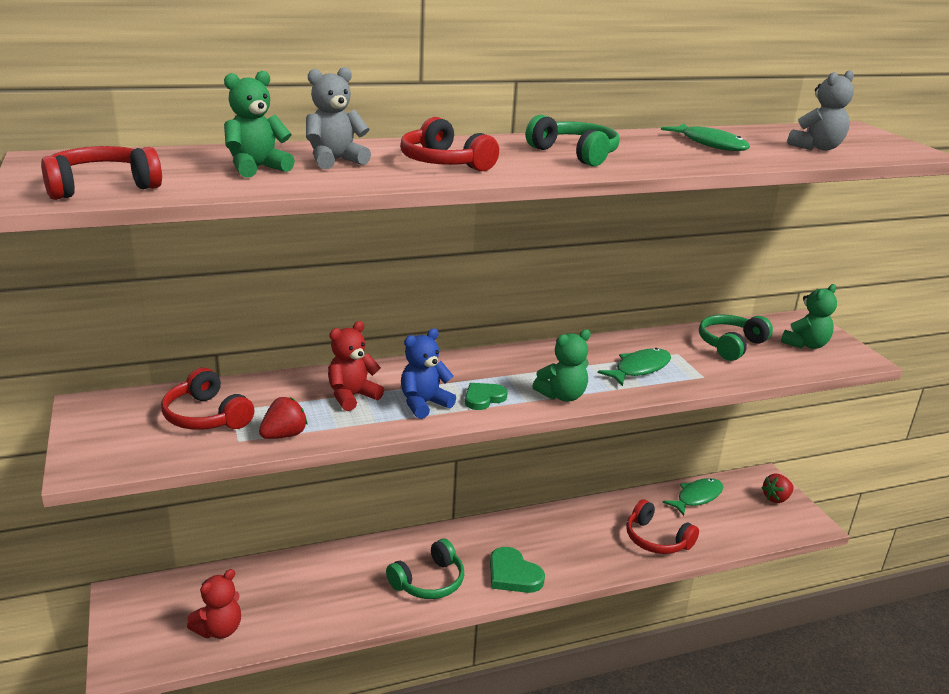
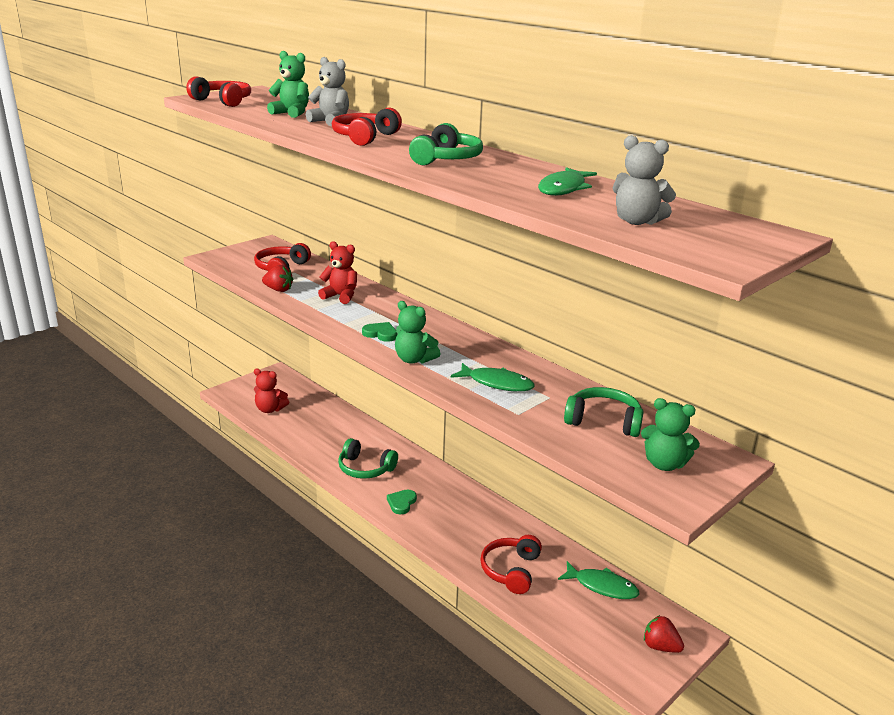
camera: 65 degrees right, 0 degrees up
(424, 404) = (353, 317): blue teddy bear -> none
(513, 574) = (401, 503): green heart -> green heart, size x0.66

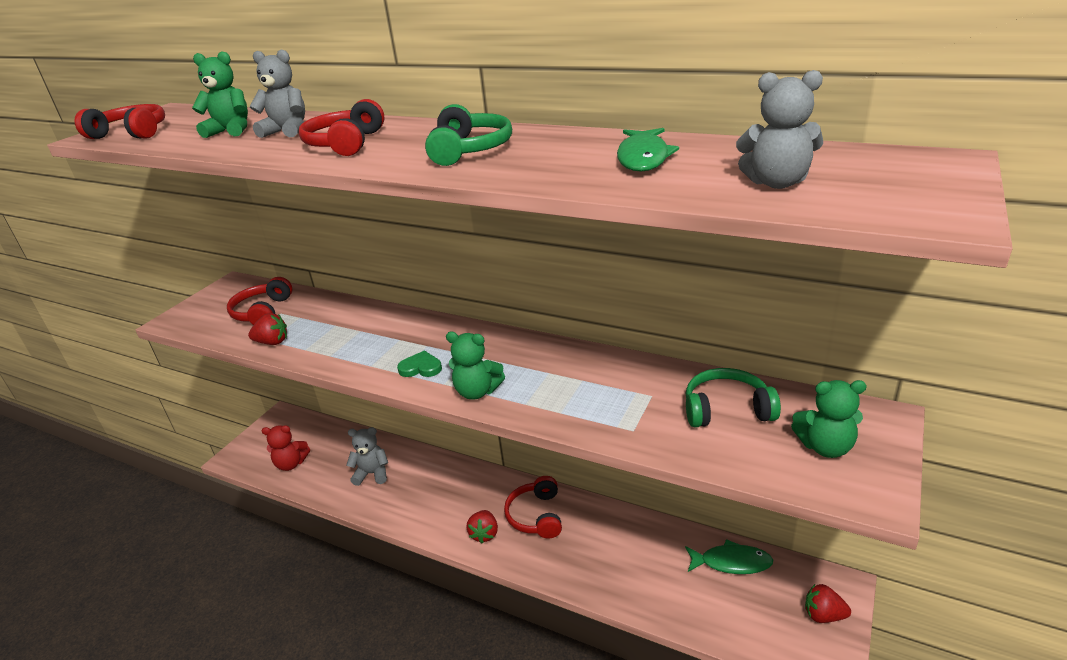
camera: 15 degrees left, 5 degrees up
(331, 435) = (372, 473): none -> grey teddy bear
(340, 296) = (350, 330): red teddy bear -> none
(365, 468) = (427, 504): green headphones -> none
(401, 503) = (484, 534): green heart -> red strawberry
(497, 383) = (585, 395): green fish -> none
(511, 570) = (635, 577): red headphones -> red headphones (536, 515)

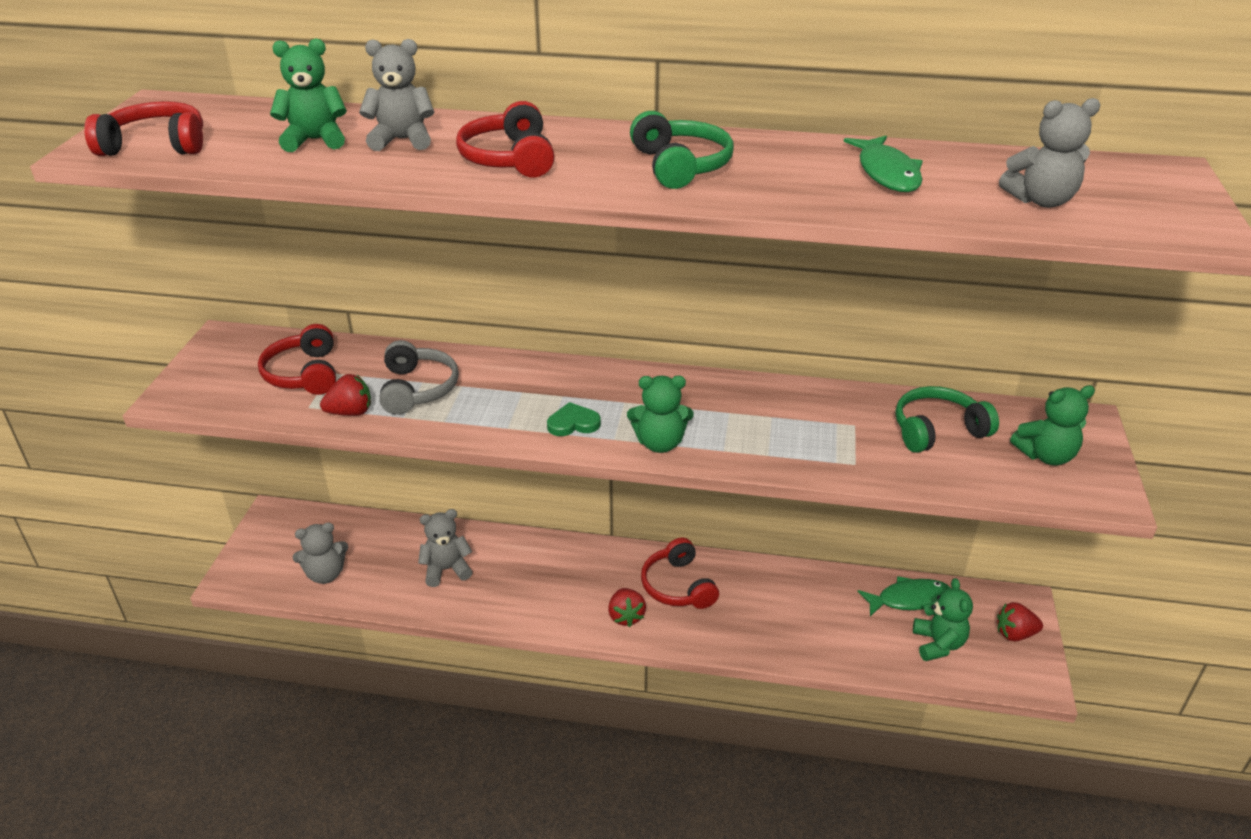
camera: 20 degrees left, 5 degrees up
(291, 464) = (325, 574): red teddy bear -> grey teddy bear
(328, 330) = (417, 389): none -> grey headphones
(743, 610) = (938, 644): none -> green teddy bear

